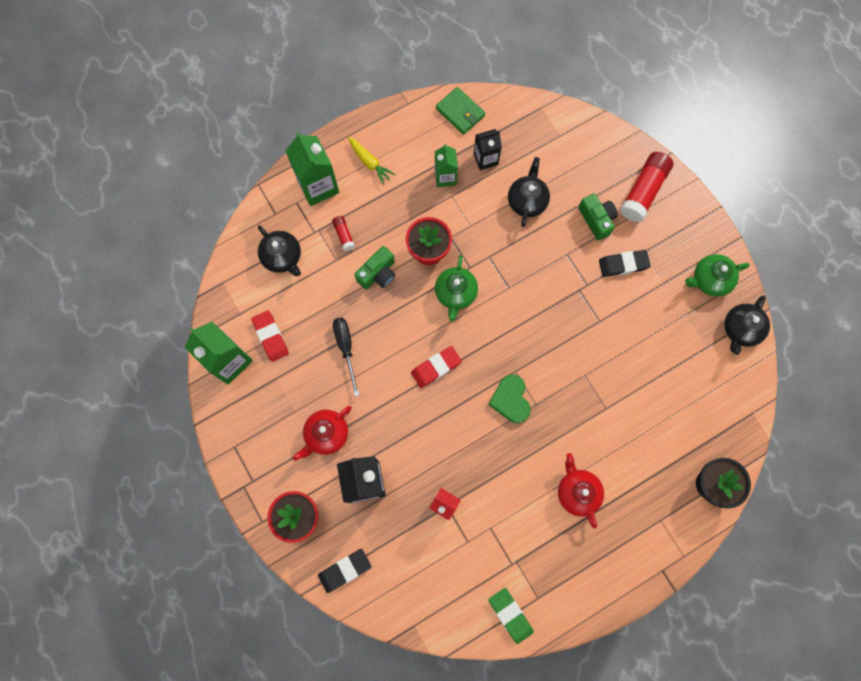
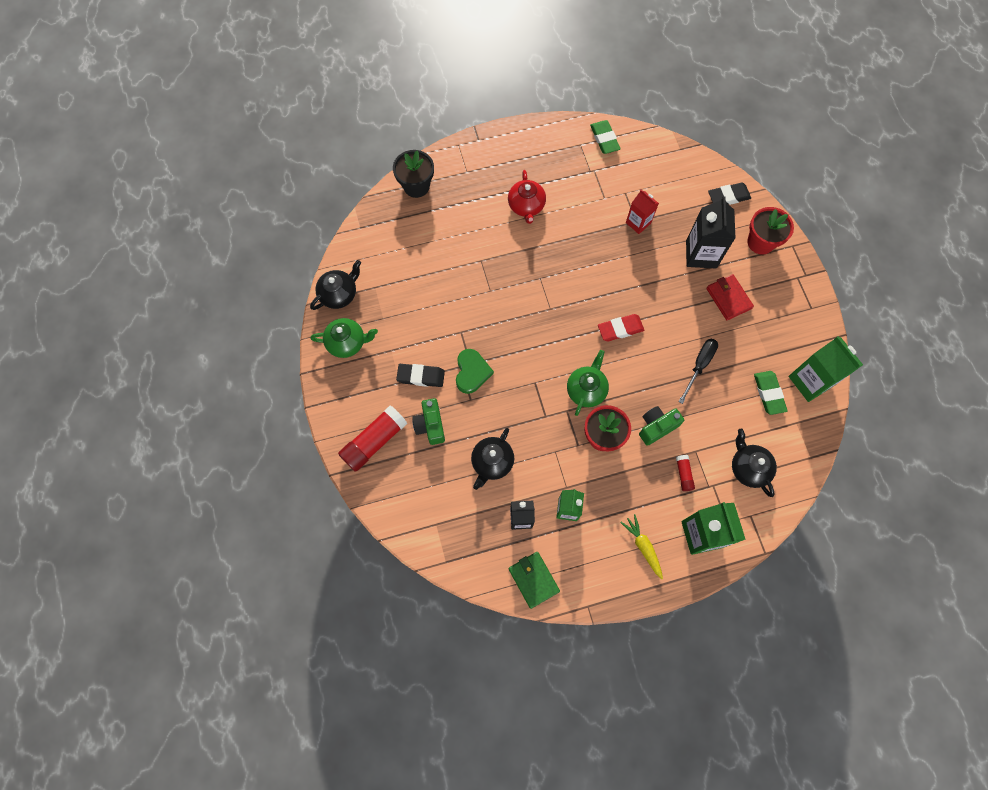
camera: 165 degrees left, 5 degrees down
(270, 337) = (769, 393): red eraser -> green eraser
(326, 434) = (728, 298): red teapot -> red wallet
(346, 348) = (699, 366): black screwdriver -> black screwdriver turned 150 degrees counterclockwise
(510, 400) = (561, 287): green heart -> green heart (472, 372)

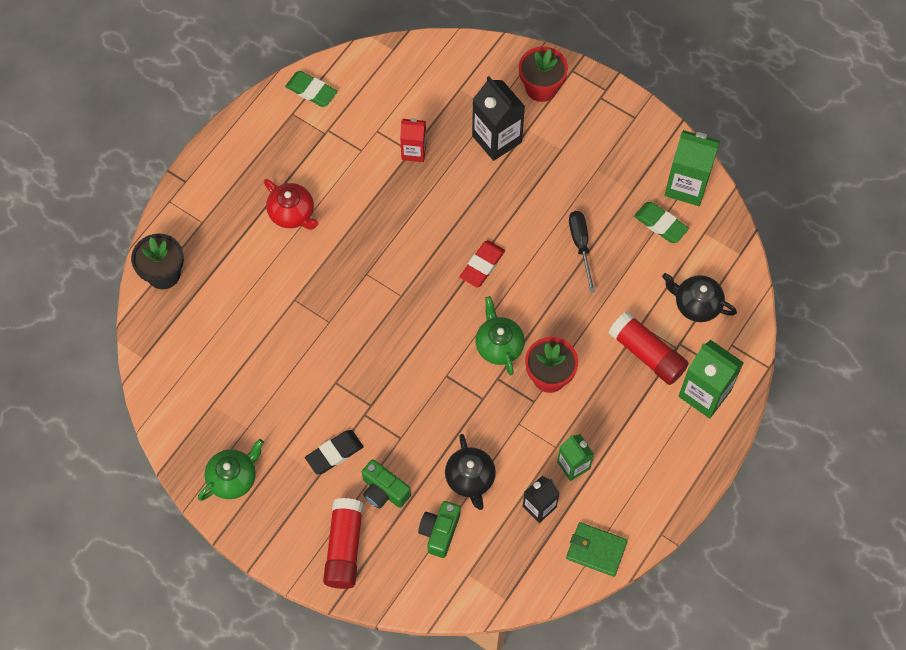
camera: 40 degrees left, 5 degrees down
(339, 294) = (182, 438): black teapot -> none
(472, 372) = (379, 412): green heart -> none
(643, 546) = (664, 444): yellow carrot -> none
(656, 427) = (589, 330): green camera -> green camera (440, 532)
(683, 474) = (647, 354): red glue stick -> red glue stick, size x2.06
(728, 196) = (476, 64): black eraser -> none
(728, 298) = (555, 163): red wallet -> none

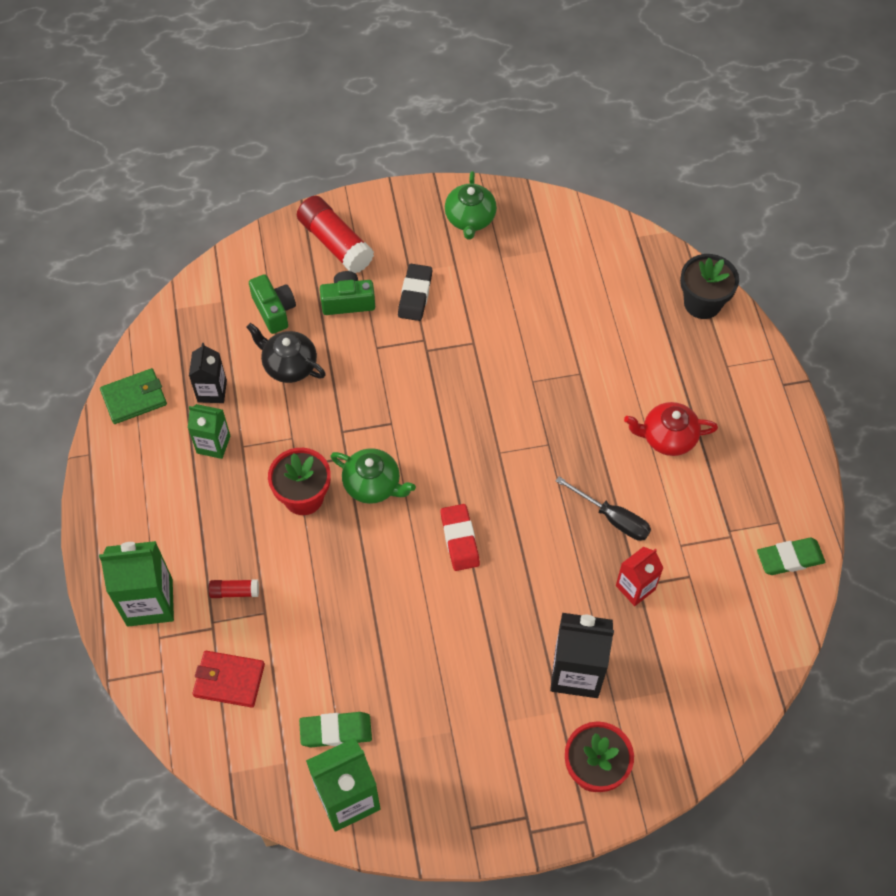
camera: 135 degrees right, 5 degrees down
(580, 245) = (391, 639): black screwdriver -> black screwdriver (612, 518)
(647, 354) = (235, 592): red glue stick -> red glue stick, size x0.49
(696, 304) = (229, 680): black teapot -> red wallet

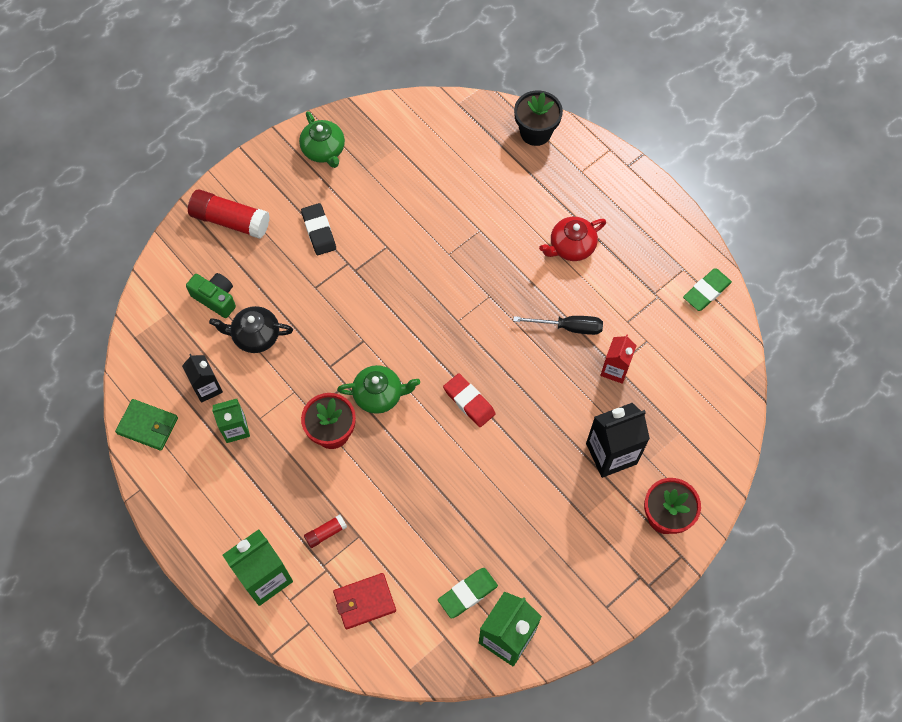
camera: 30 degrees left, 5 degrees up
(134, 398) = (147, 426): green wallet -> green wallet turned 75 degrees clockwise
(348, 302) = (270, 262): green camera -> none

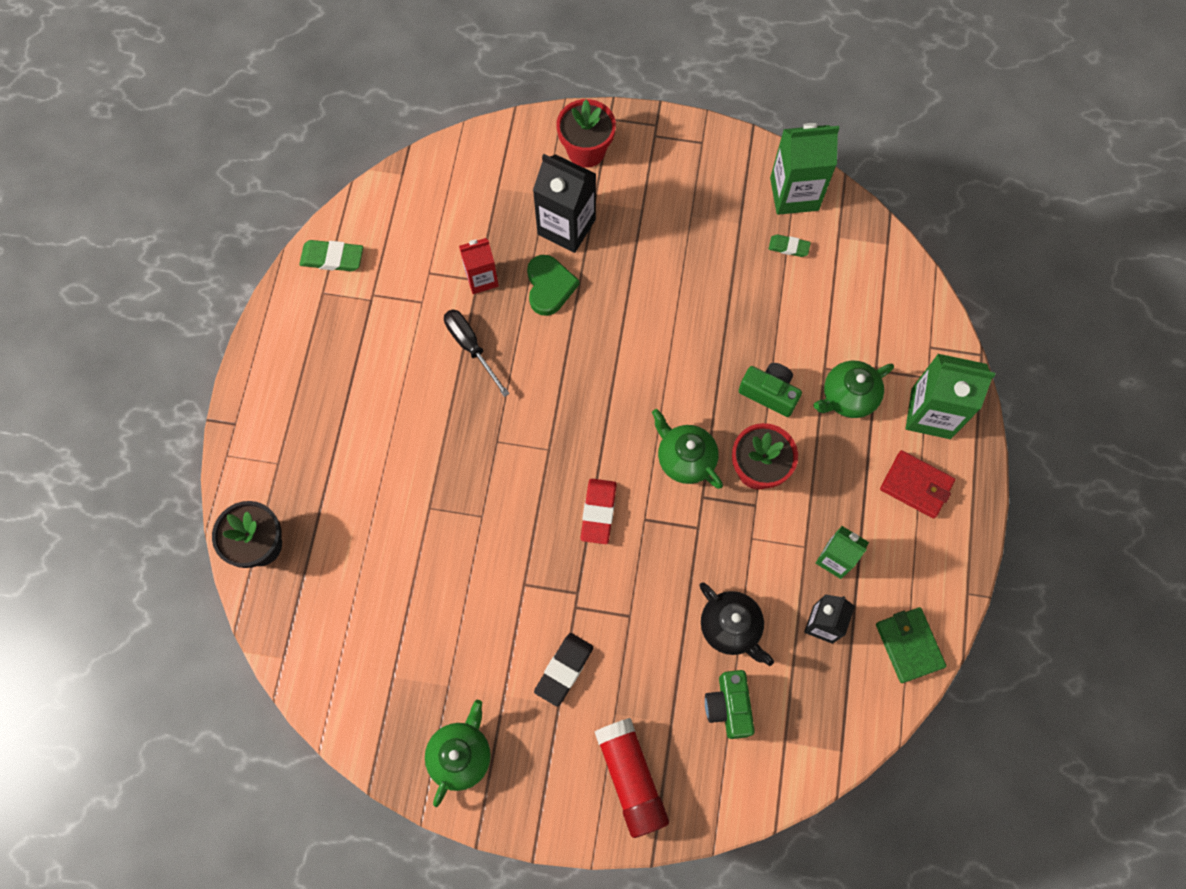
camera: 130 degrees left, 5 degrees up
(326, 533) = (848, 396): red glue stick -> green teapot
(364, 601) = (871, 318): red wallet -> red wallet (916, 485)
(374, 484) = (769, 393): none -> green camera
(467, 593) = (789, 247): green eraser -> green eraser, size x0.63
(469, 402) = (621, 375): red eraser -> red eraser (598, 512)
(571, 246) = (378, 408): red teapot -> none
(573, 407) = (549, 286): none -> green heart

